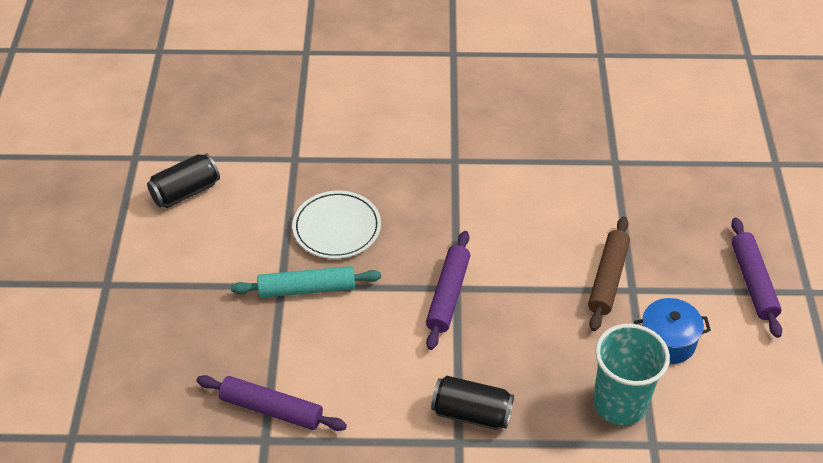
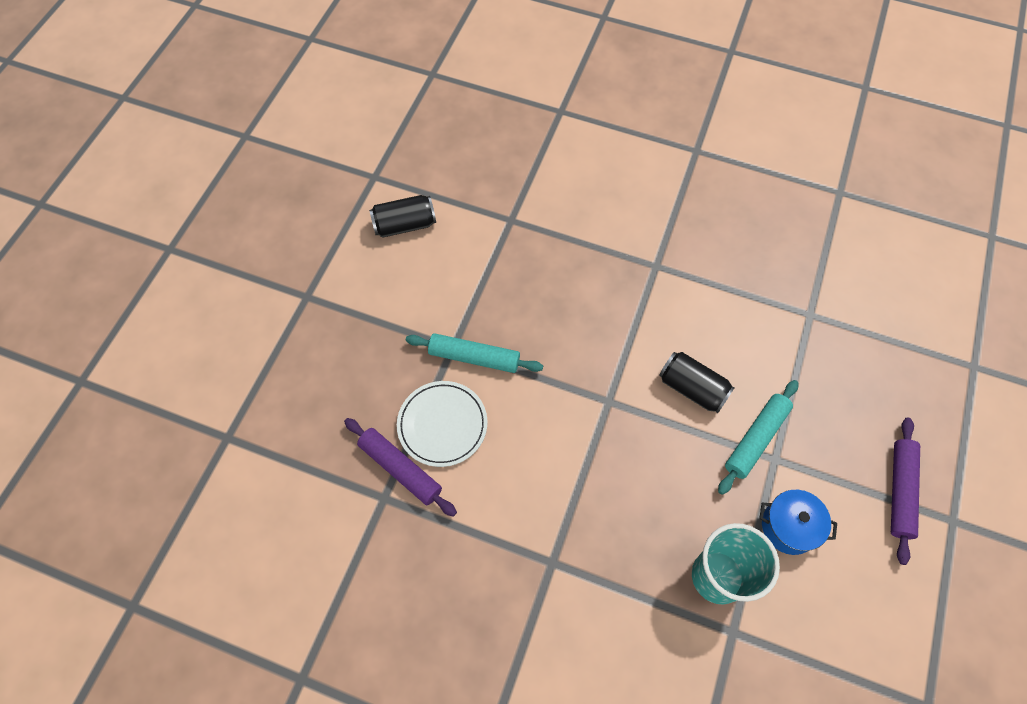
camera: 20 degrees right, 15 degrees up
(337, 228) = (523, 303): white plate -> white plate (442, 425)
(448, 295) = (598, 406): purple rolling pin -> none
(471, 413) = (575, 537): black can -> black can (692, 388)
(608, 279) = (756, 439): brown rolling pin -> turquoise rolling pin

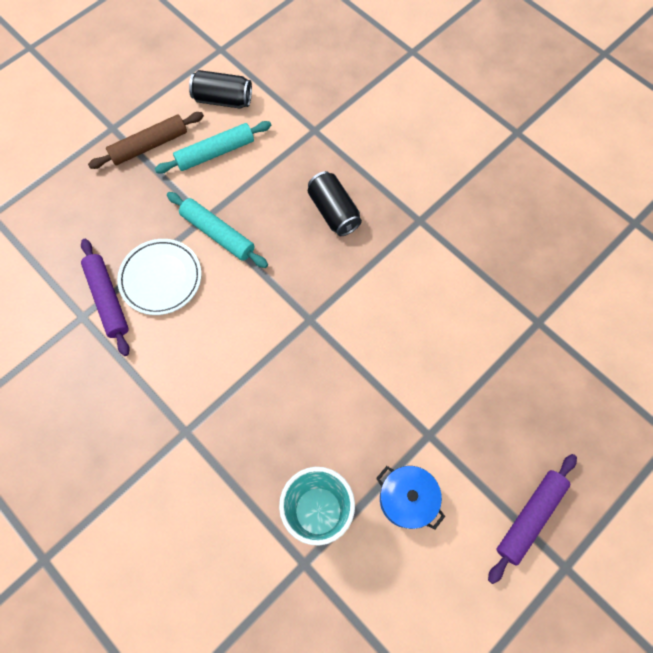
camera: 25 degrees right, 5 degrees up
(355, 299) = (149, 145): none -> brown rolling pin
(692, 388) = (390, 341): black can -> black can (333, 211)
(756, 439) = (421, 410): turquoise rolling pin -> turquoise rolling pin (215, 152)

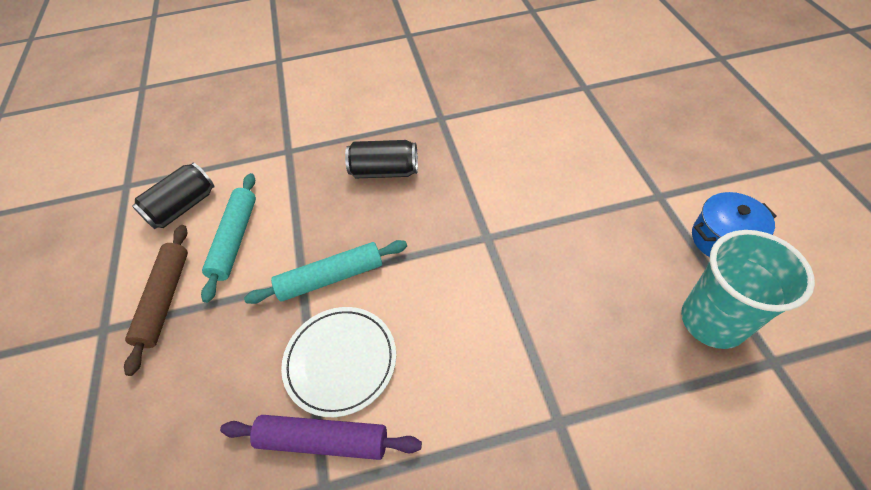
camera: 55 degrees left, 15 degrees down
(530, 517) = (766, 160): purple rolling pin -> none

